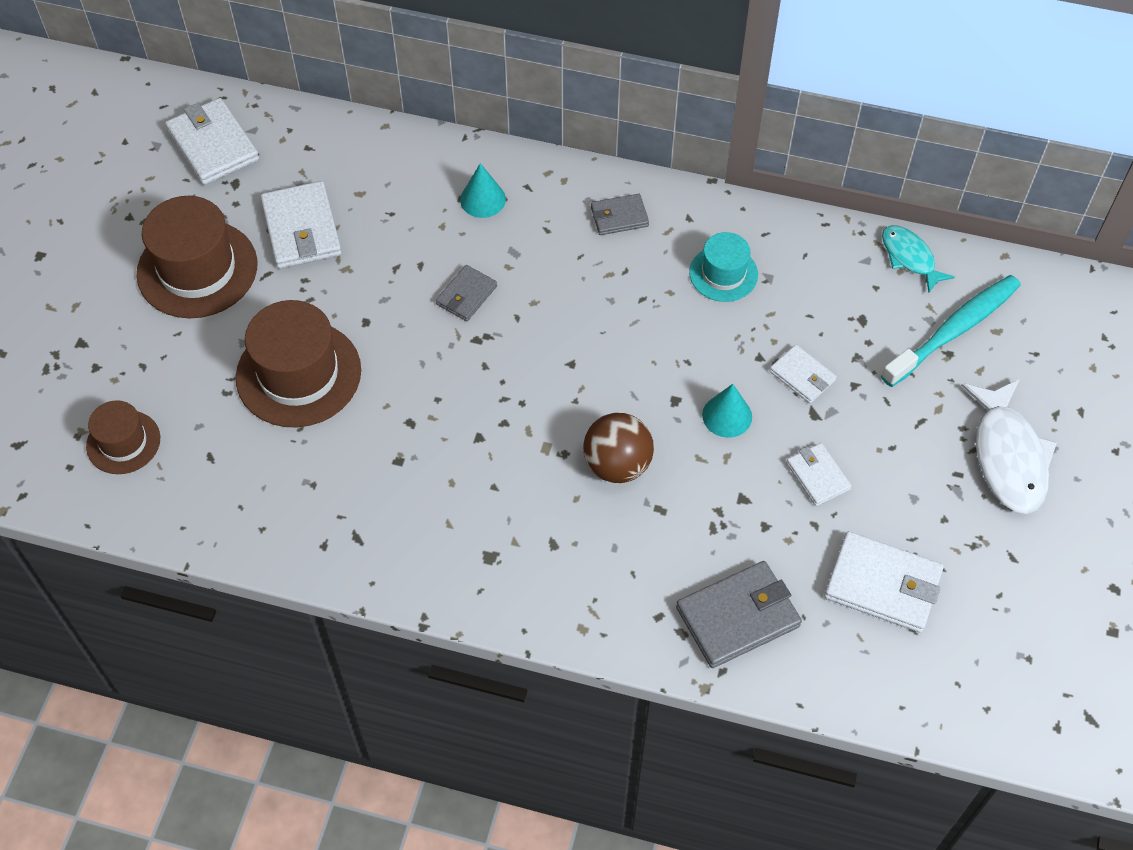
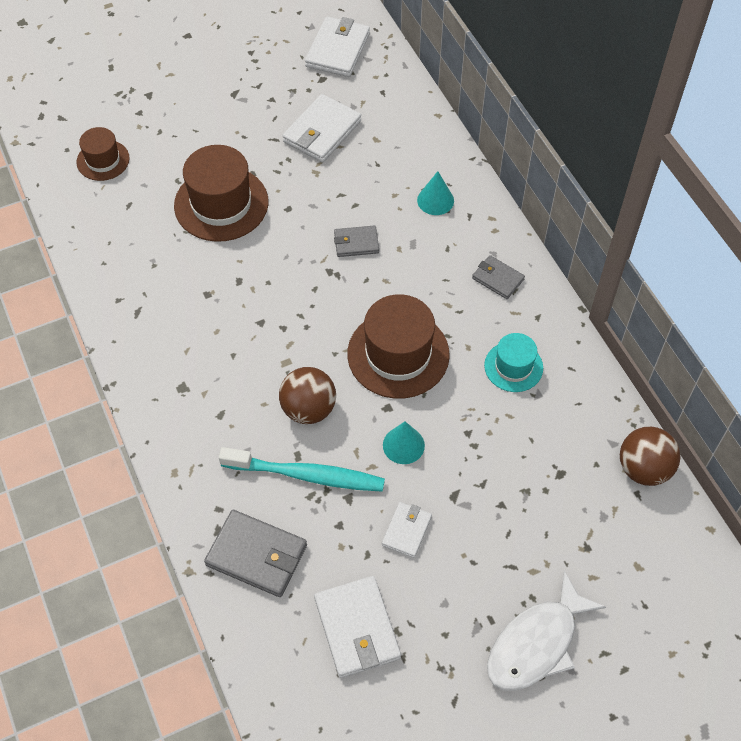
camera: 50 degrees right, 0 degrees up
(197, 269) = (246, 106): brown hat -> brown hat (398, 354)
(802, 376) = (477, 468): white wallet -> none
(909, 258) = (643, 468): turquoise fish -> brown ball
(954, 330) = (610, 538): turquoise toothbrush -> turquoise toothbrush (306, 475)

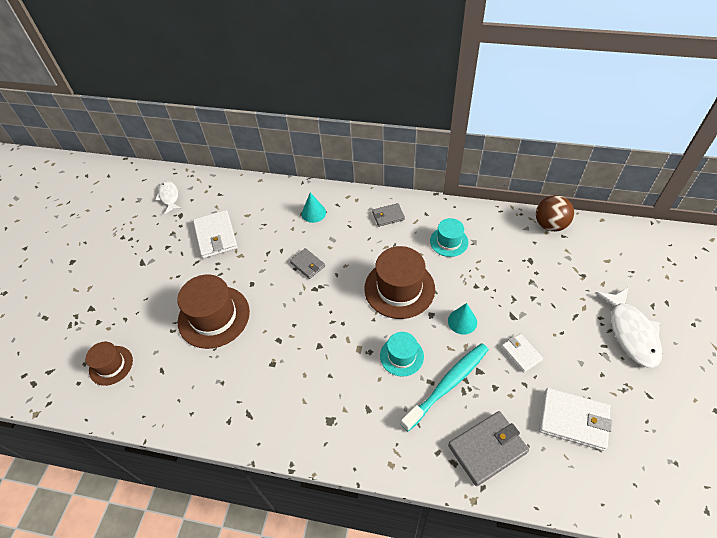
camera: 50 degrees left, 5 degrees down
(308, 409) = (401, 356): brown ball -> turquoise hat
(337, 50) = (169, 197): white wallet -> white fish
(356, 243) = (307, 264): grey wallet -> grey wallet turned 75 degrees counterclockwise

